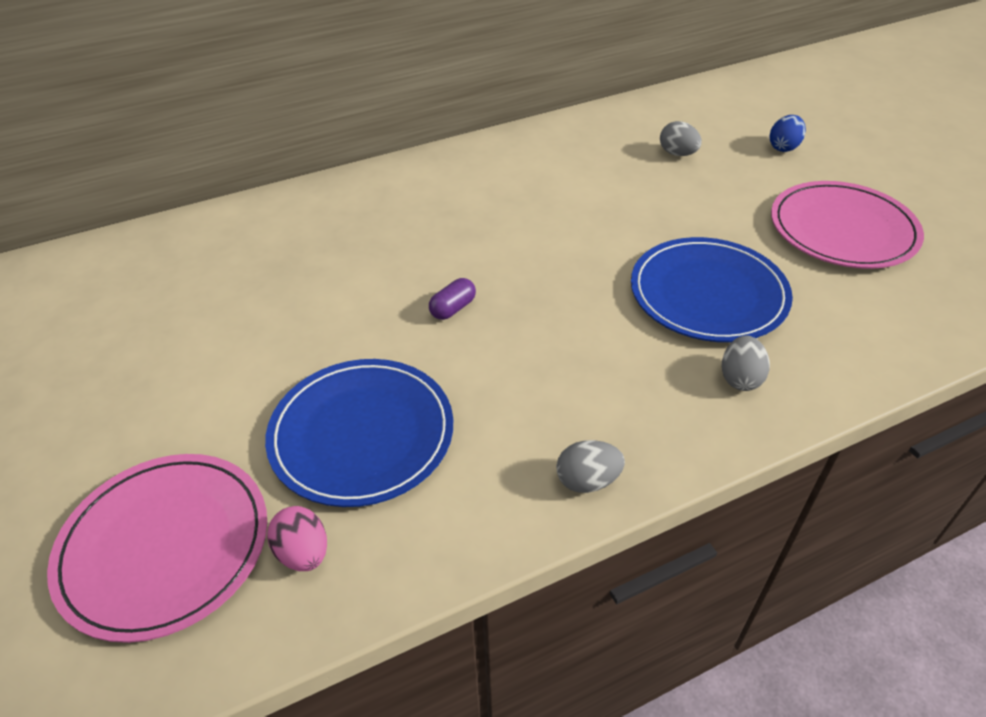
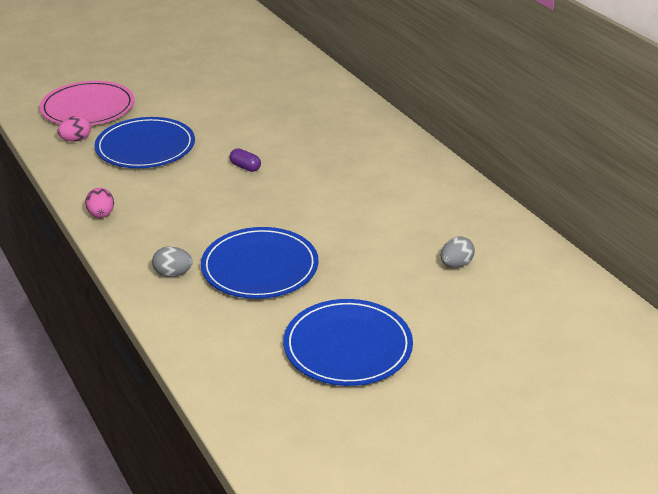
camera: 85 degrees right, 10 degrees down
(587, 481) = (101, 215): grey egg -> pink egg
(783, 147) = (483, 329): blue egg -> none
(842, 229) = (348, 346): pink plate -> blue plate

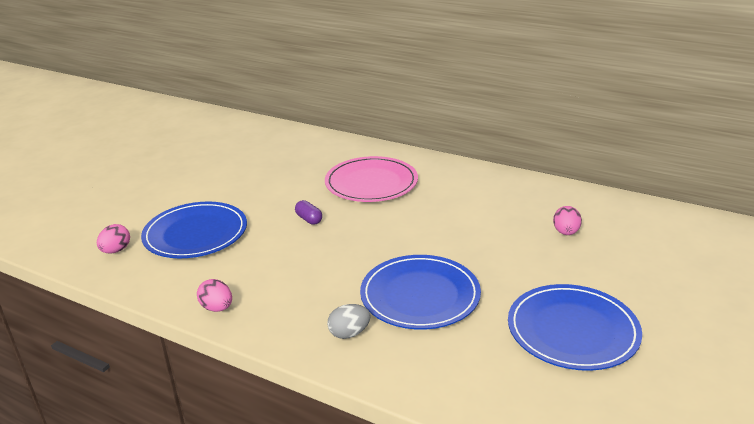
camera: 30 degrees left, 5 degrees down
(88, 108) = (99, 219): pink plate -> pink plate (371, 183)
(245, 167) = (309, 219): purple capsule -> purple capsule turned 45 degrees clockwise
(456, 265) = (566, 232): grey egg -> pink egg

